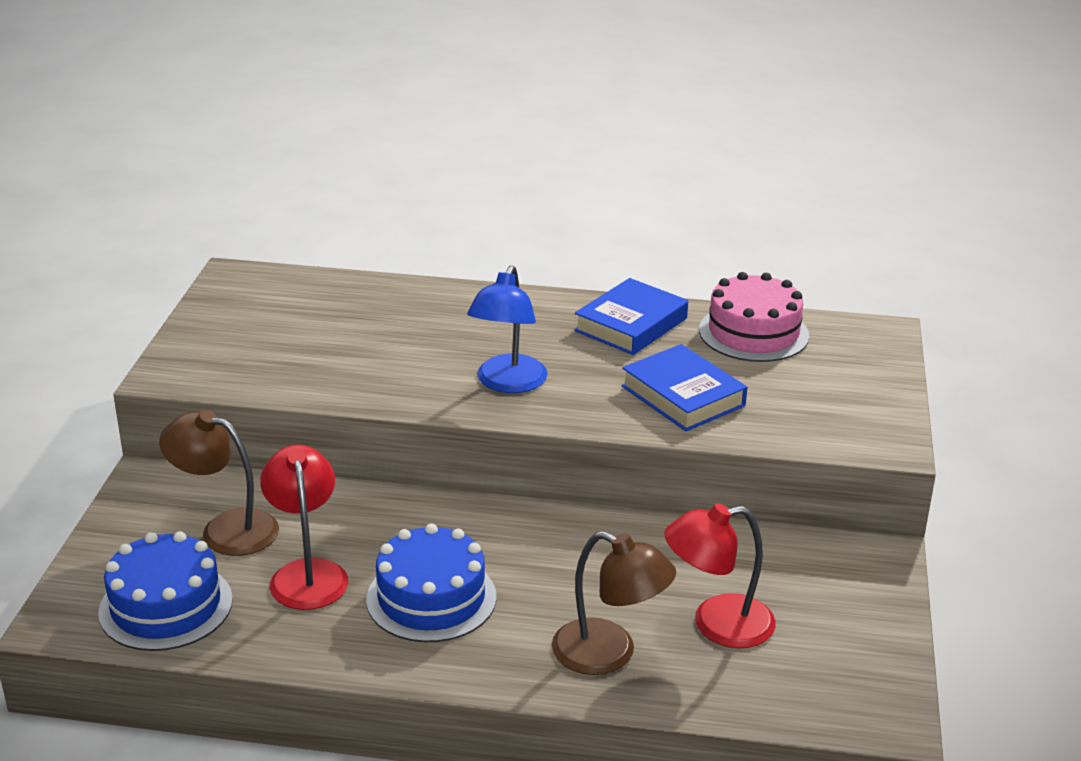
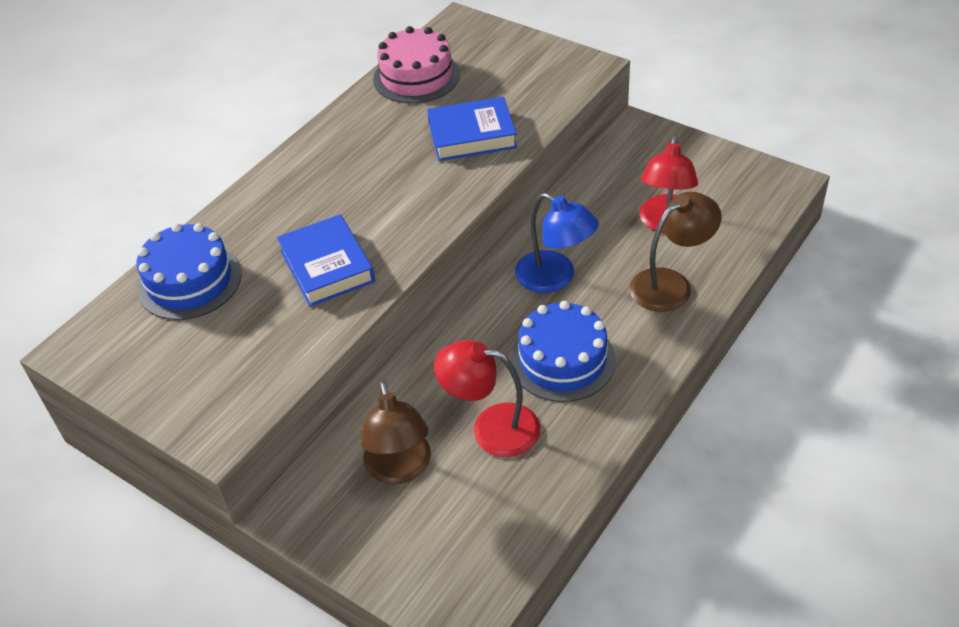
camera: 60 degrees left, 15 degrees up
(166, 606) = (482, 533): blue cake -> blue cake (189, 281)
(226, 529) = (400, 469): brown lamp -> brown lamp turned 60 degrees counterclockwise
(507, 383) = (391, 219): blue lamp -> blue lamp (555, 278)
(631, 325) = (359, 130): blue book -> blue book (327, 266)

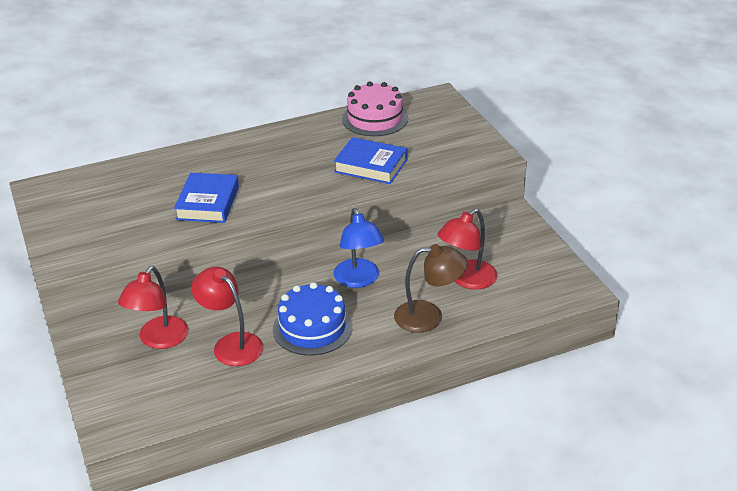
camera: 30 degrees right, 10 degrees down
(189, 281) = (128, 179): blue cake -> none
(400, 469) = (158, 340): brown lamp -> red lamp

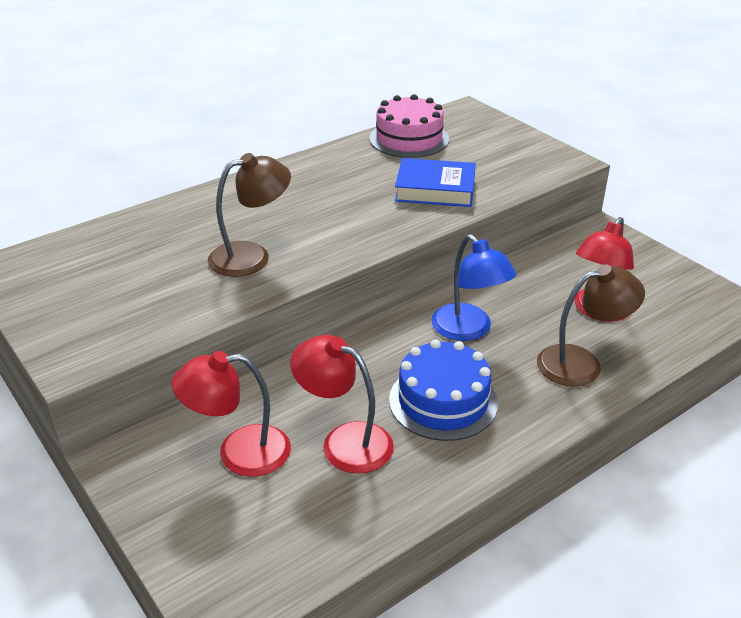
camera: 15 degrees left, 0 degrees up
(158, 340) = (239, 452): red lamp -> red lamp turned 75 degrees clockwise
(208, 203) = (251, 256): blue book -> brown lamp

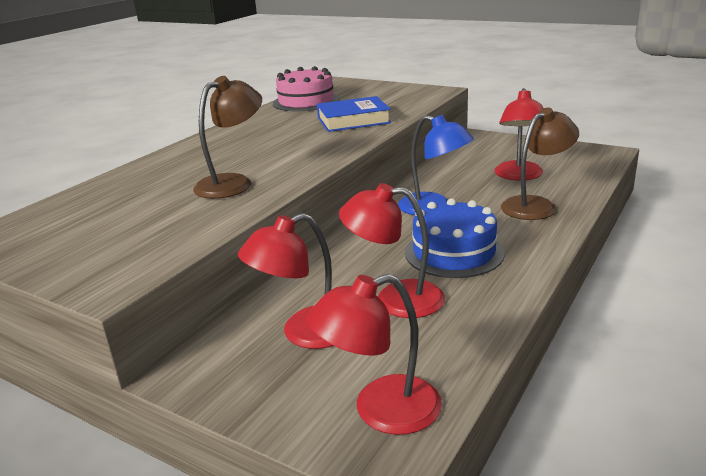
camera: 20 degrees left, 10 degrees down
(247, 562) = (380, 410): none -> red lamp

